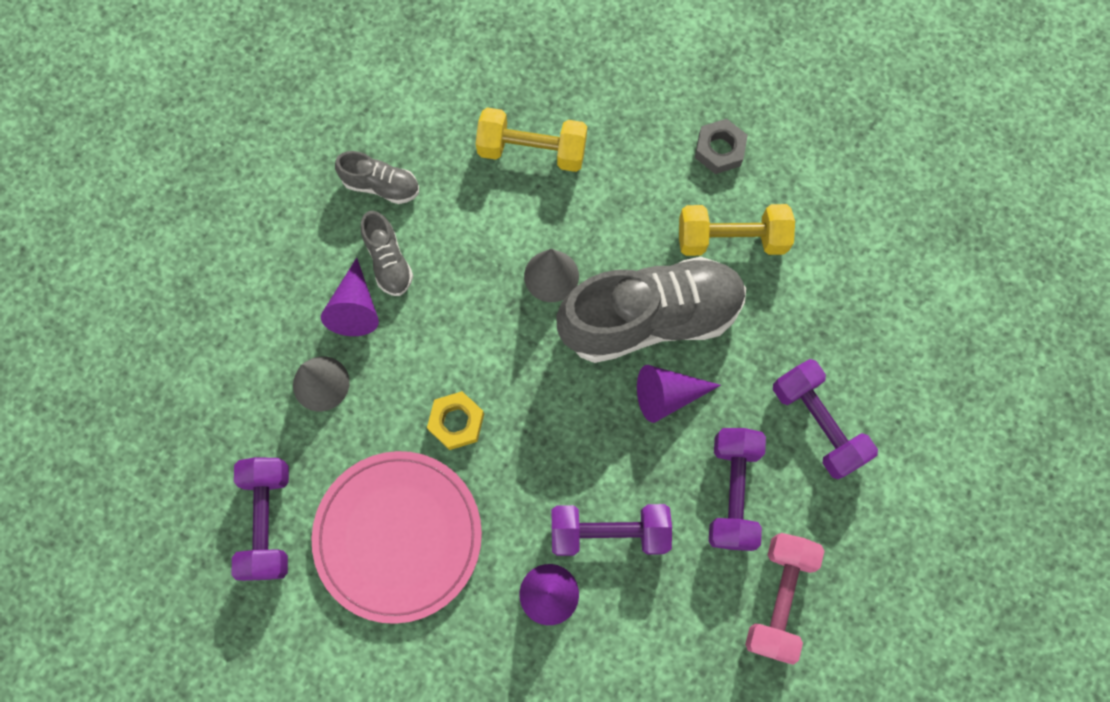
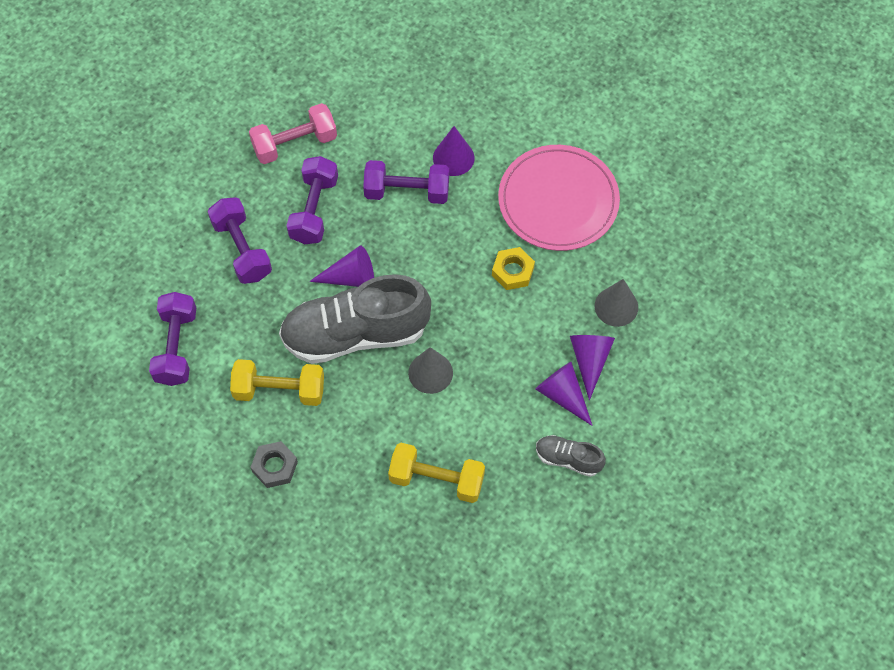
camera: 175 degrees left, 10 degrees down
(268, 521) = (652, 217): purple dumbbell -> purple dumbbell (176, 347)
(388, 261) = (562, 395): grey shoe -> purple cone
(778, 598) = (295, 144): pink dumbbell -> pink dumbbell turned 45 degrees clockwise

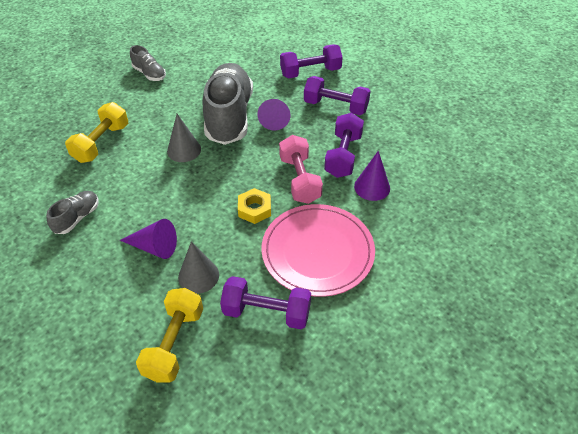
camera: 100 degrees right, 15 degrees down
(176, 347) = (247, 43): purple dumbbell -> purple dumbbell (266, 312)
(275, 466) = (149, 74): grey nut -> grey shoe
(279, 390) = (200, 80): yellow dumbbell -> yellow dumbbell (174, 343)
(295, 144) = (394, 102): pink dumbbell -> pink dumbbell (299, 179)
(562, 395) = (132, 223): purple cone -> none

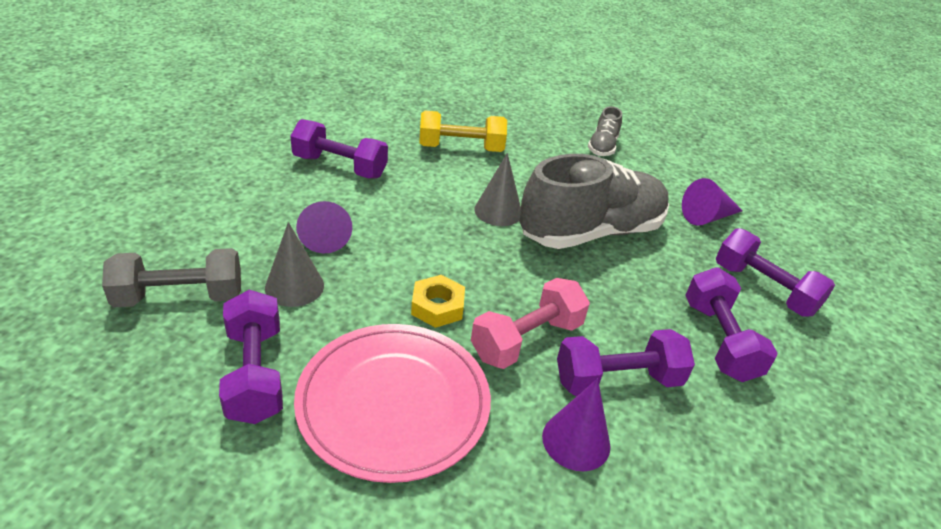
camera: 60 degrees right, 10 degrees down
(77, 218) = (340, 167): grey shoe -> purple dumbbell
(174, 343) = (180, 297): yellow dumbbell -> grey dumbbell
(275, 119) = (628, 278): purple cone -> purple cone (707, 217)

